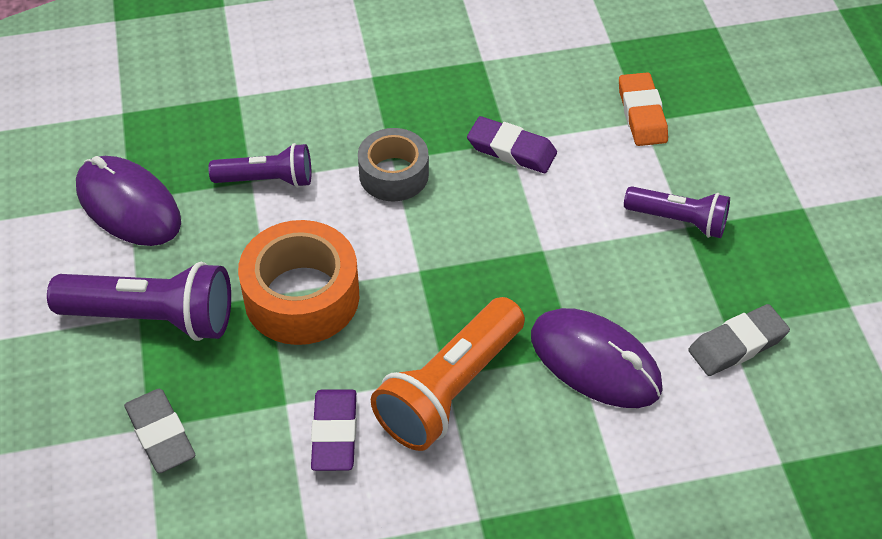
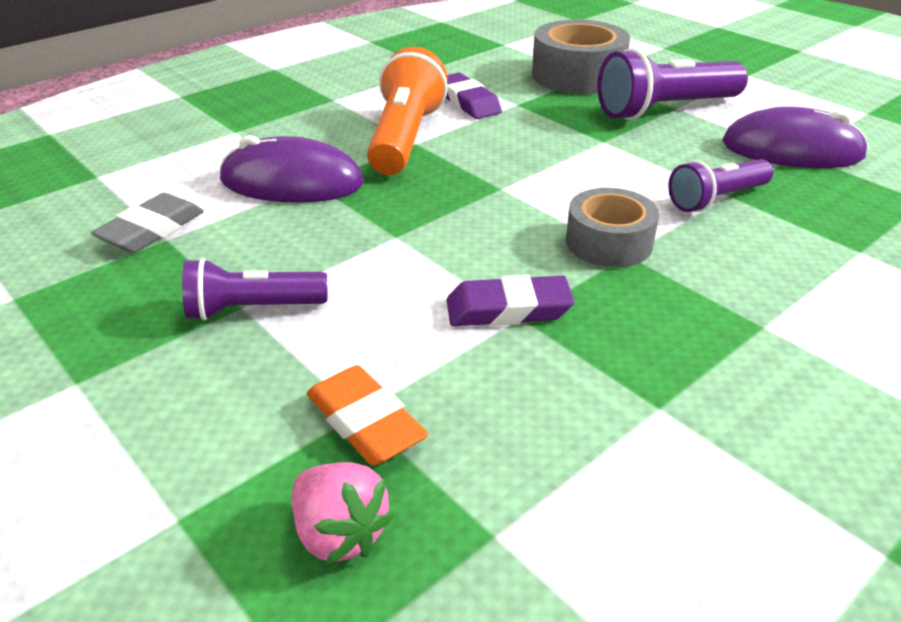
camera: 150 degrees right, 15 degrees down
(160, 434) = (577, 75): grey eraser -> grey tape
(302, 296) = (577, 147): orange tape -> none
(679, 68) = (340, 533): none -> pink strawberry

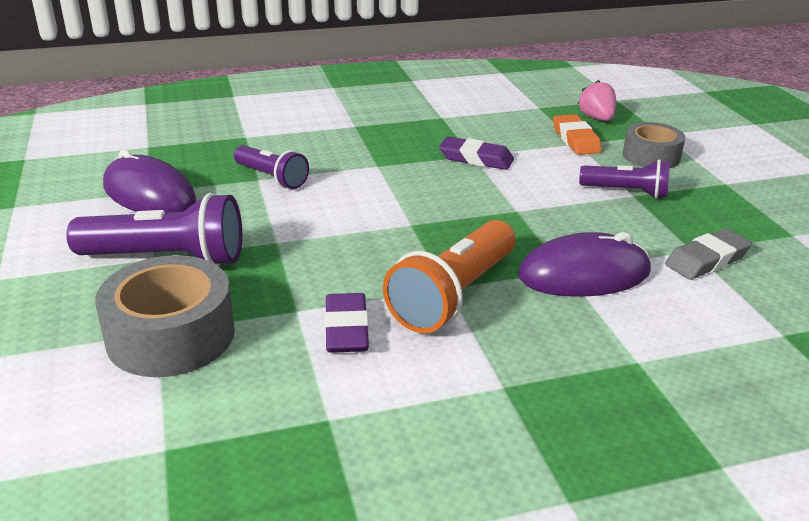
camera: 155 degrees left, 5 degrees down
(292, 182) = (584, 274): purple mouse -> purple mouse turned 45 degrees counterclockwise
(609, 242) = (380, 173): grey tape -> grey tape (651, 156)
(716, 199) = (272, 178): purple flashlight -> purple flashlight turned 45 degrees clockwise

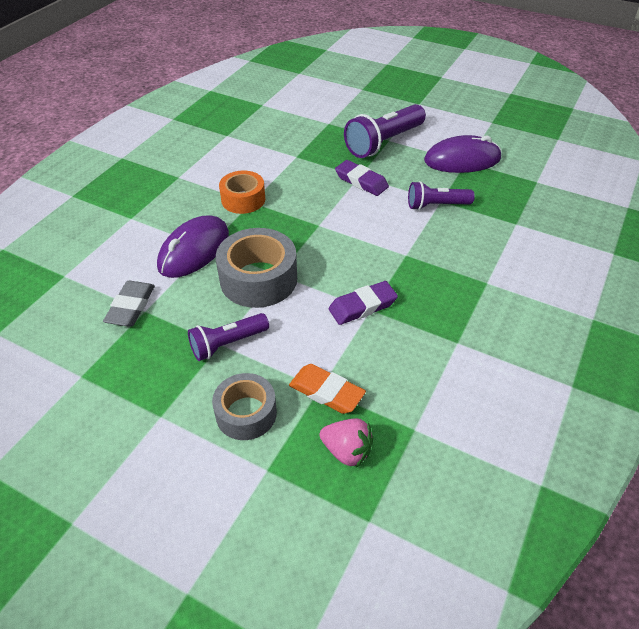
camera: 135 degrees right, 15 degrees up
(171, 335) = (321, 124): grey tape -> grey tape (258, 279)
(346, 329) = (265, 161): purple eraser -> purple eraser (361, 181)
(453, 295) = (243, 199): orange flashlight -> orange tape

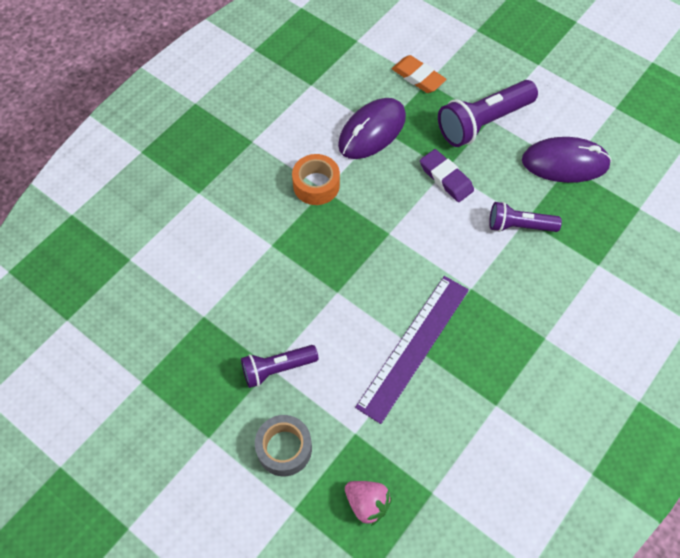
camera: 10 degrees right, 15 degrees up
(131, 307) = (191, 309): grey eraser -> none
(194, 250) = (258, 247): purple mouse -> purple mouse (372, 131)
(258, 279) = (317, 295): grey tape -> none
(326, 392) = (360, 439): orange eraser -> orange eraser (418, 77)
(362, 306) = (413, 346): purple eraser -> purple ruler

